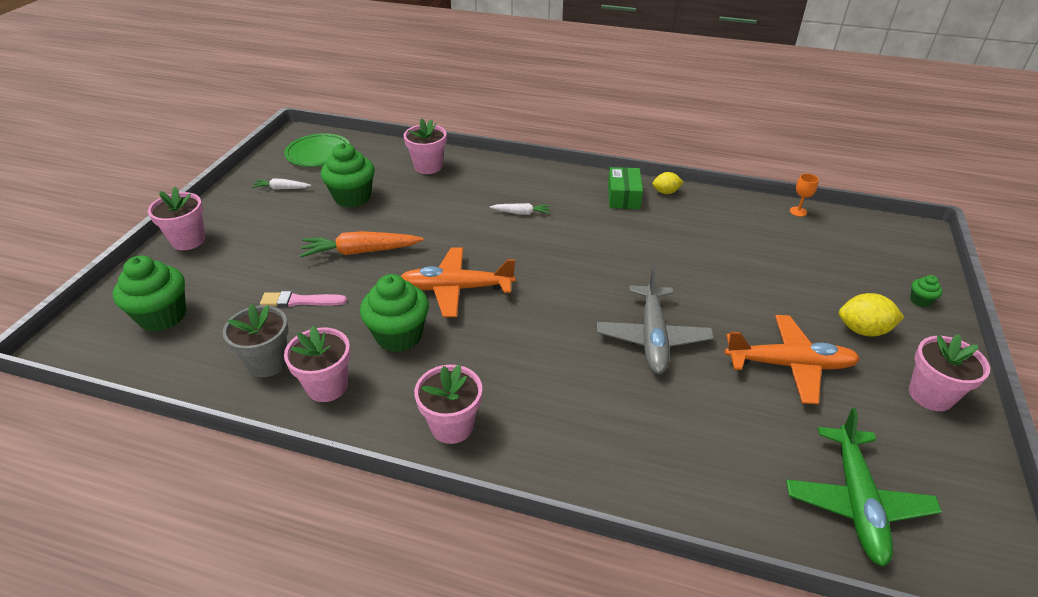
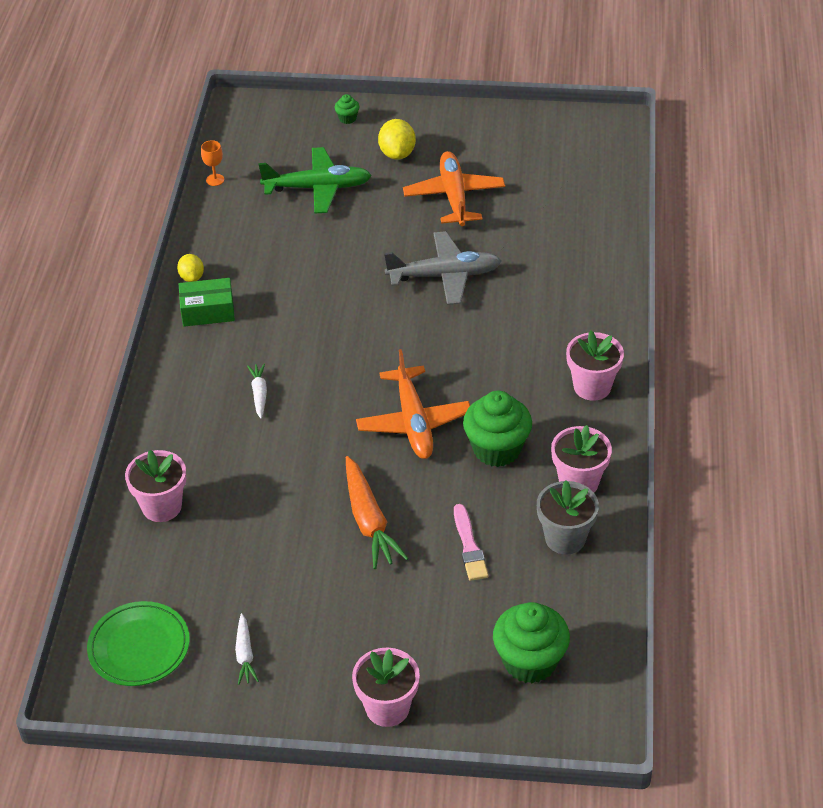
camera: 100 degrees left, 5 degrees up
(352, 197) = (254, 566): green cupcake -> none
(856, 502) = (579, 173): green plane -> green plane (318, 188)
(930, 395) = (464, 128): pink flower pot -> none

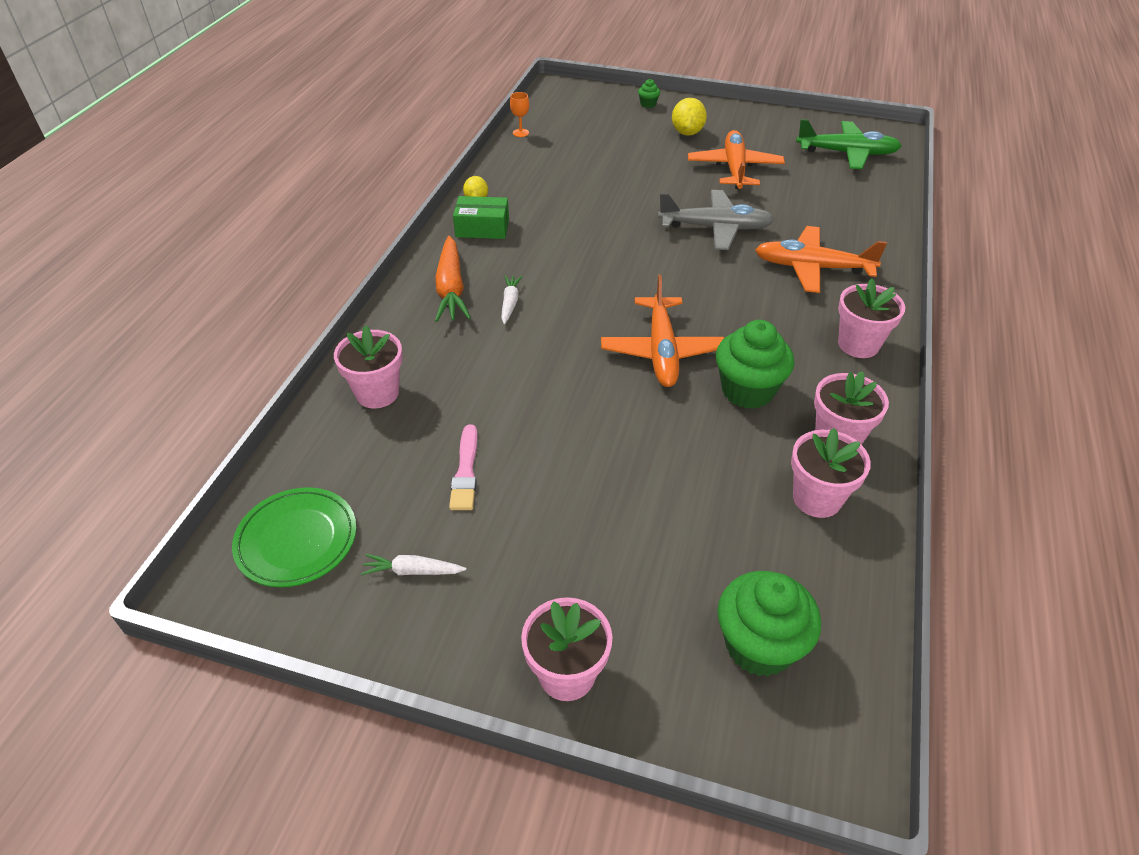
camera: 10 degrees right, 0 degrees up
(245, 654) = (413, 571): white carrot -> white carrot turned 90 degrees clockwise
(318, 188) = (610, 148): green plane -> green plane (847, 153)
(369, 521) = (593, 443): orange carrot -> orange carrot (451, 289)
(469, 546) = (702, 488): pink brush -> pink brush (465, 471)
(544, 309) = (812, 268): none -> orange plane
(565, 538) = (817, 498): grey flower pot -> pink flower pot

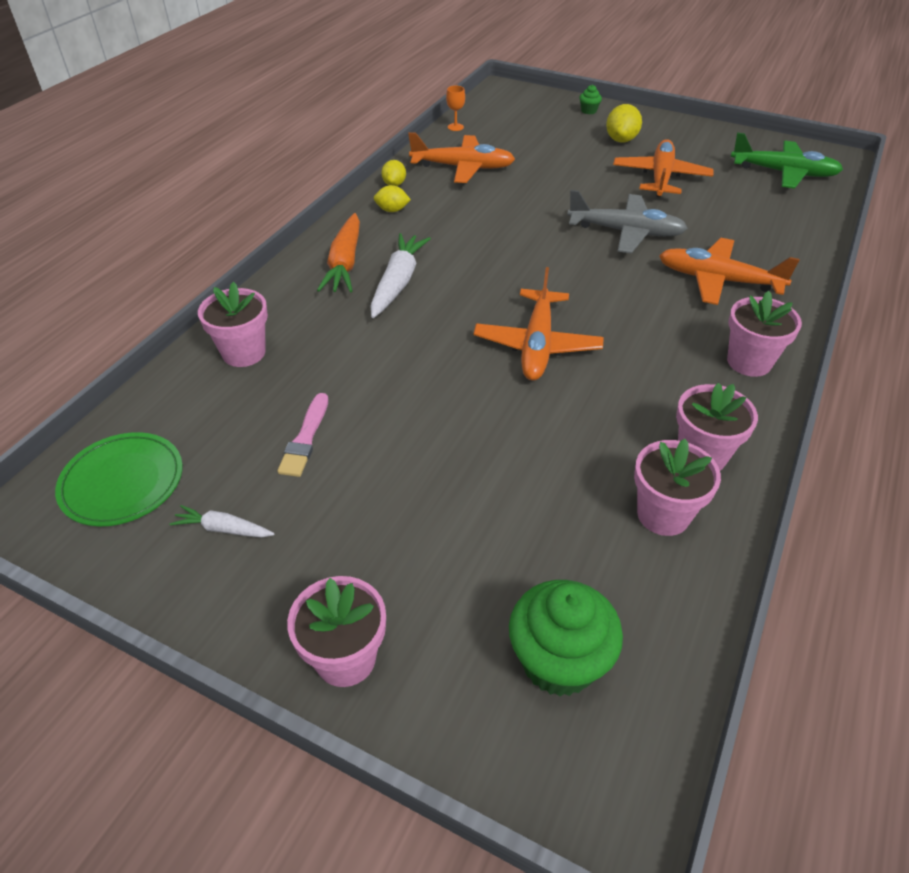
camera: 10 degrees right, 0 degrees up
(482, 228) = (392, 210): green box -> yellow lemon
(510, 303) = (398, 282): white carrot -> white carrot, size x1.84
(540, 176) = (463, 167): none -> orange plane
(747, 390) = (617, 394): green cupcake -> none

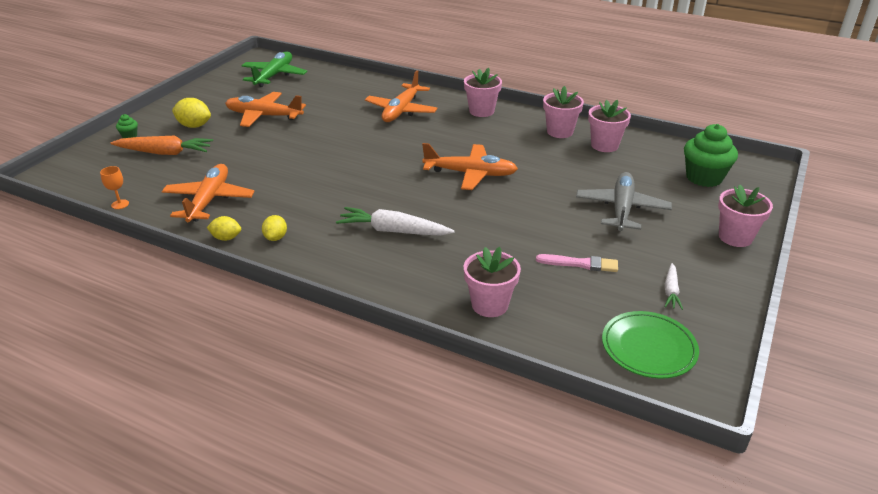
camera: 90 degrees left, 10 degrees down
(345, 263) = (361, 260): orange carrot -> orange carrot (165, 153)
(626, 232) = (338, 135): grey plane -> grey plane (621, 209)

